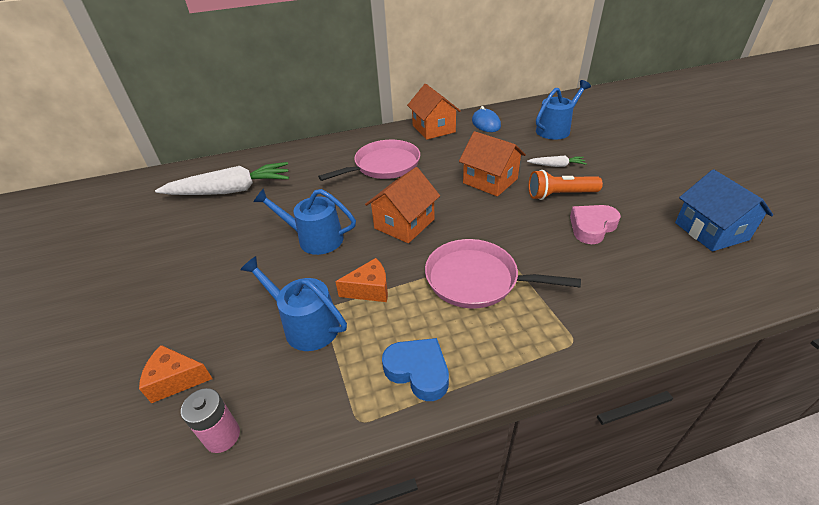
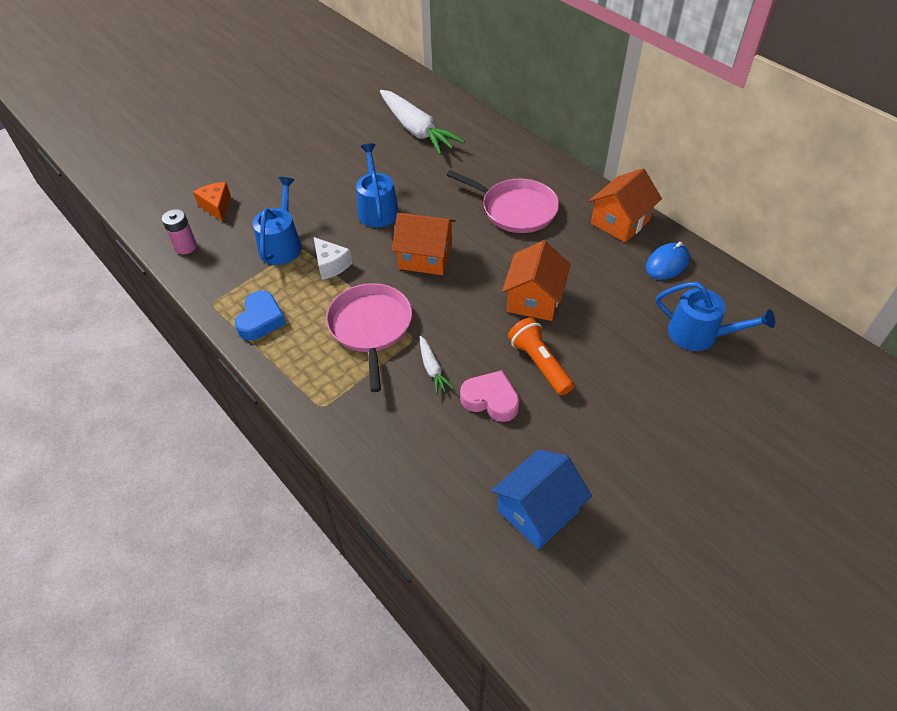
camera: 65 degrees right, 10 degrees up
(369, 290) = (331, 265): orange cheese -> white cheese
(556, 165) = (603, 350): white carrot -> white carrot (432, 369)

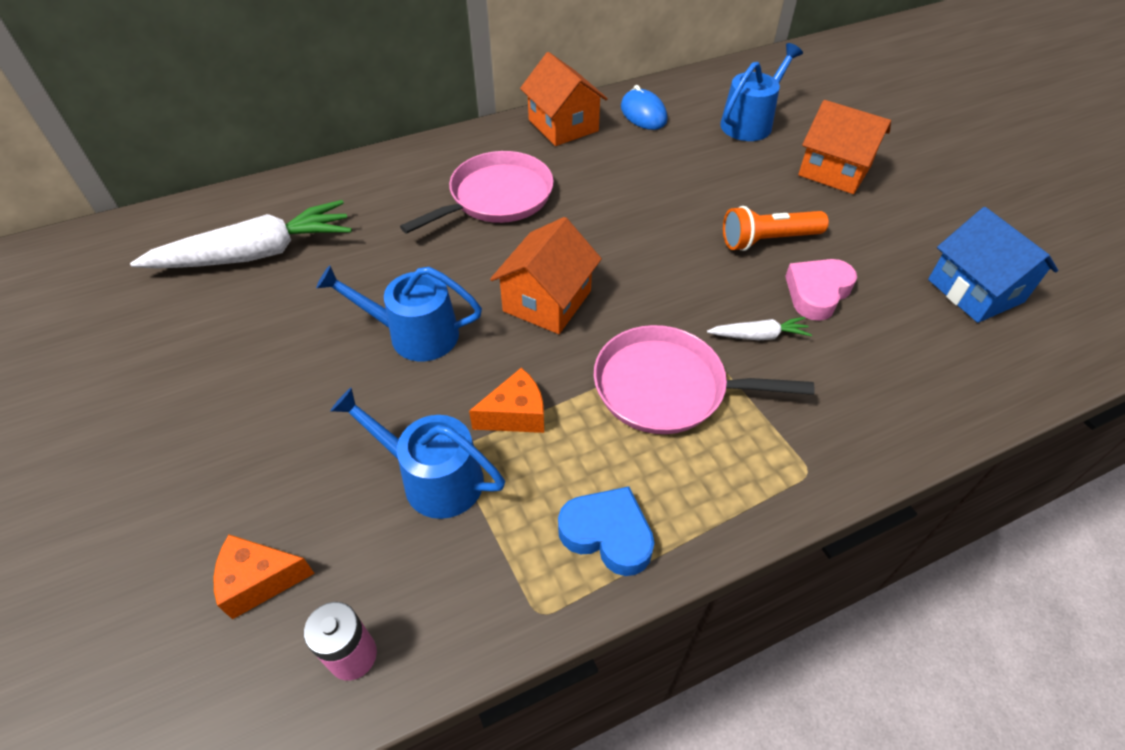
camera: 75 degrees left, 0 degrees up
(331, 265) = (515, 415): white cheese -> orange cheese
(534, 299) = (663, 220): orange house -> orange house (834, 171)

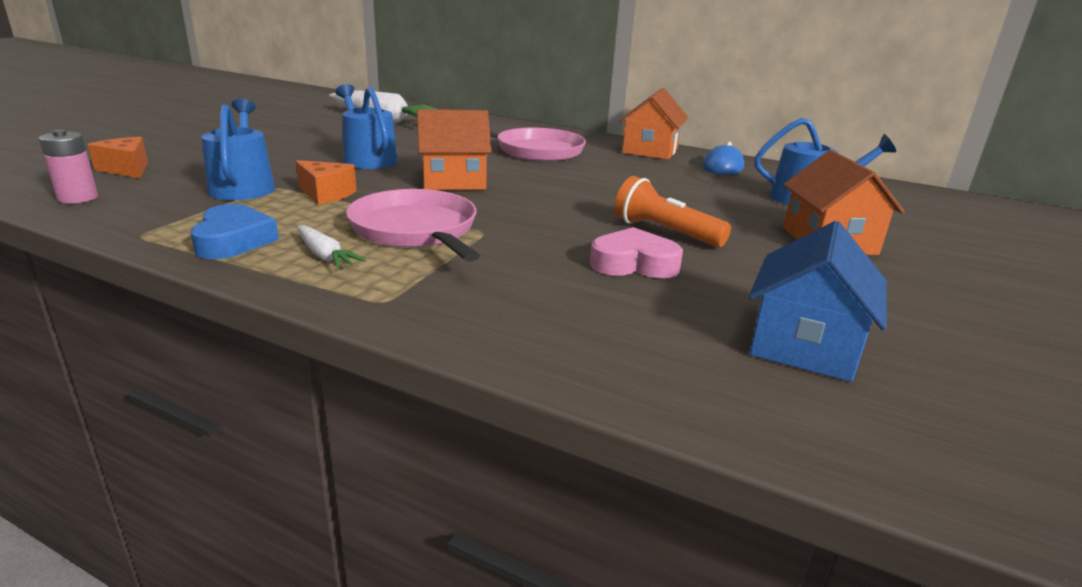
camera: 50 degrees right, 25 degrees down
(758, 335) = (531, 250): white carrot -> white carrot (325, 256)

